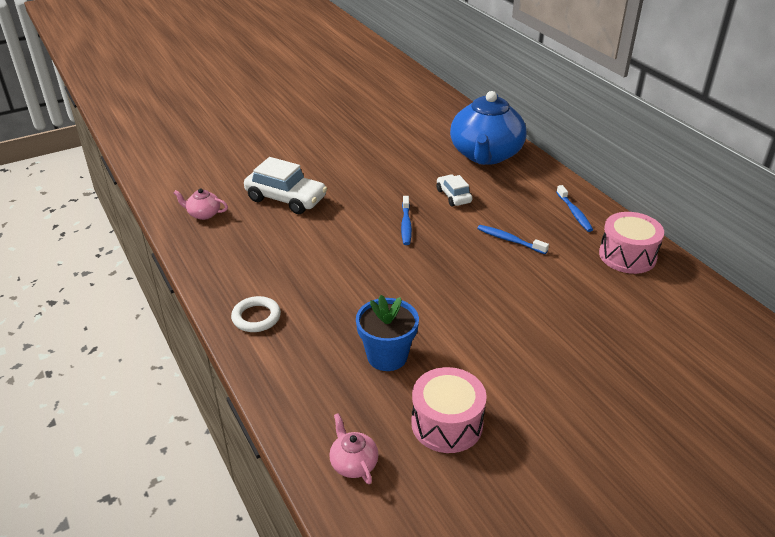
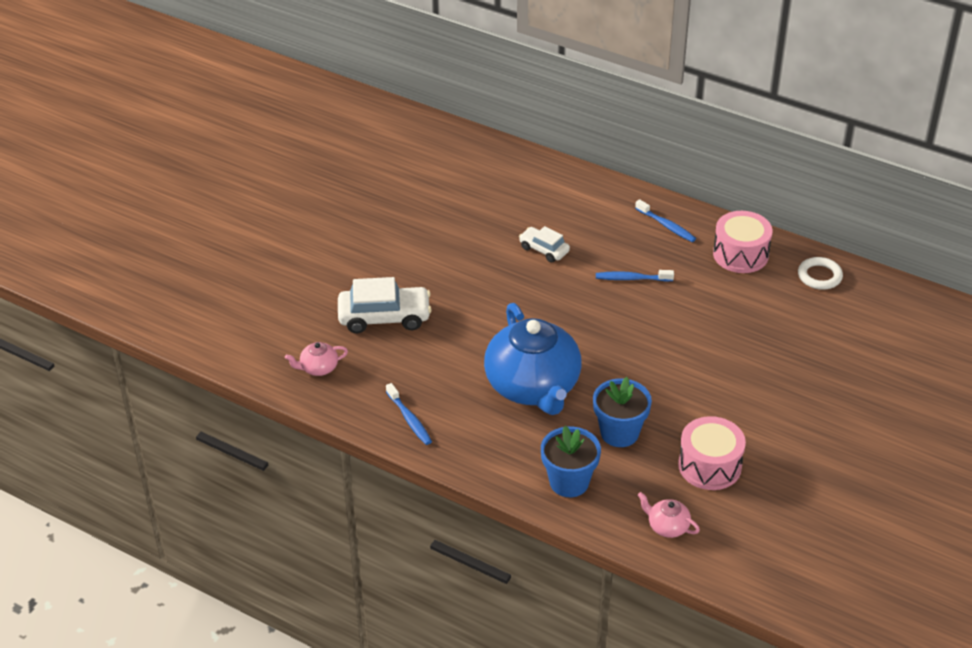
camera: 30 degrees left, 5 degrees up
(256, 317) = (478, 448): white ring -> white ring (819, 276)
(302, 379) = (569, 482): none -> blue flower pot
(406, 225) = (527, 300): blue toothbrush -> blue toothbrush (409, 419)
(485, 155) = (535, 187): blue teapot -> blue teapot (533, 387)

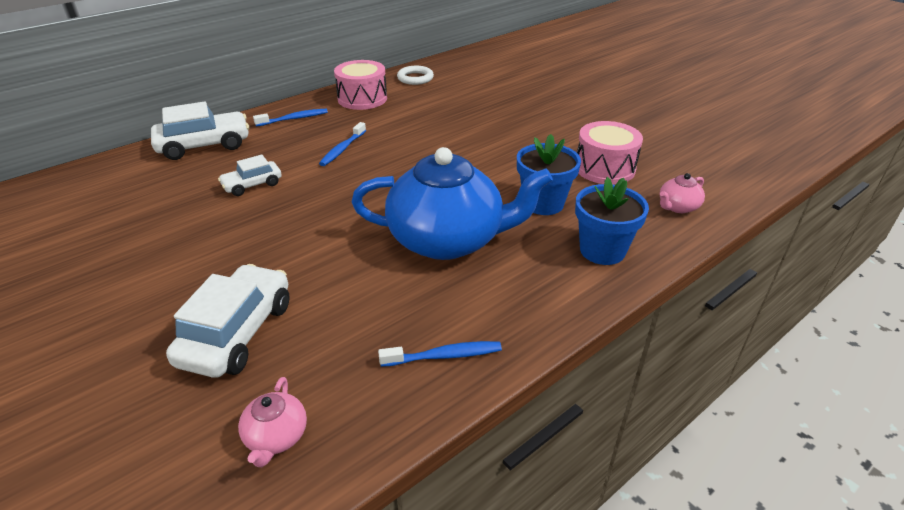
camera: 70 degrees left, 5 degrees down
(584, 194) = (204, 145): none -> white car

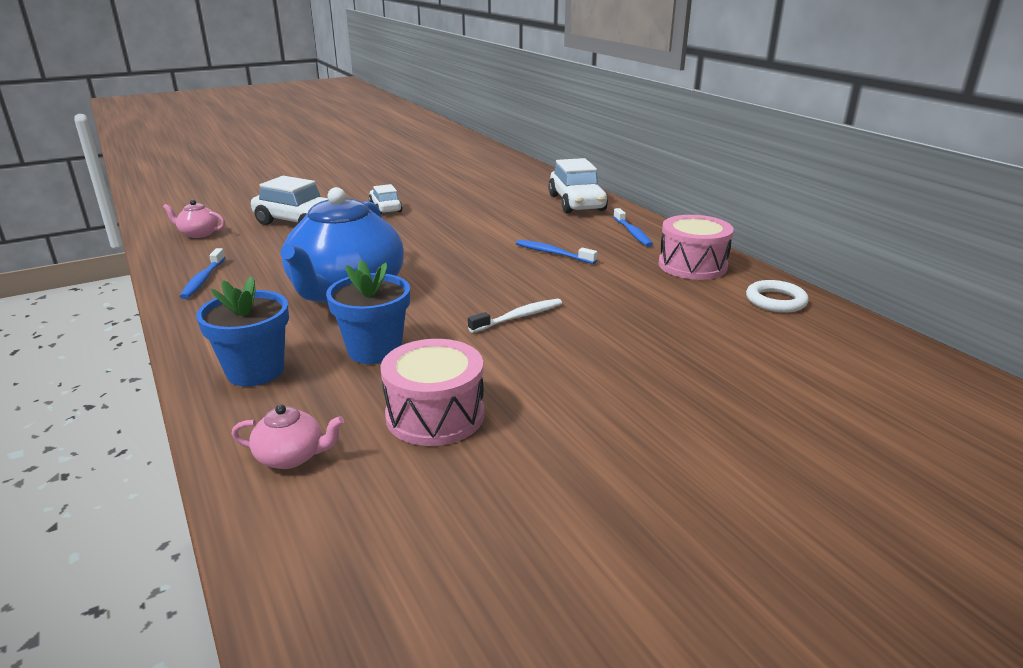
camera: 100 degrees right, 10 degrees down
(252, 185) = (494, 221): white car -> white car (385, 208)
(467, 154) = (519, 317): none -> white toothbrush
(677, 207) = (291, 457): pink teapot -> pink teapot turned 120 degrees clockwise

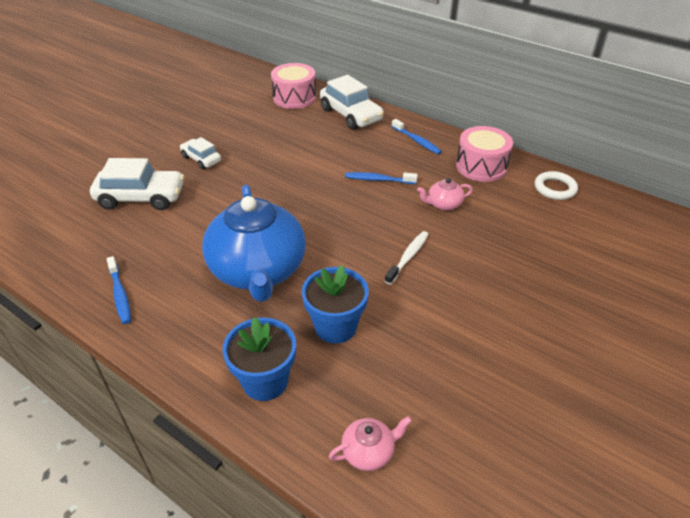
camera: 25 degrees left, 15 degrees up
(198, 234) = (57, 238): pink teapot -> pink teapot (443, 204)
(435, 415) = (430, 374): pink drum -> pink drum (294, 98)

